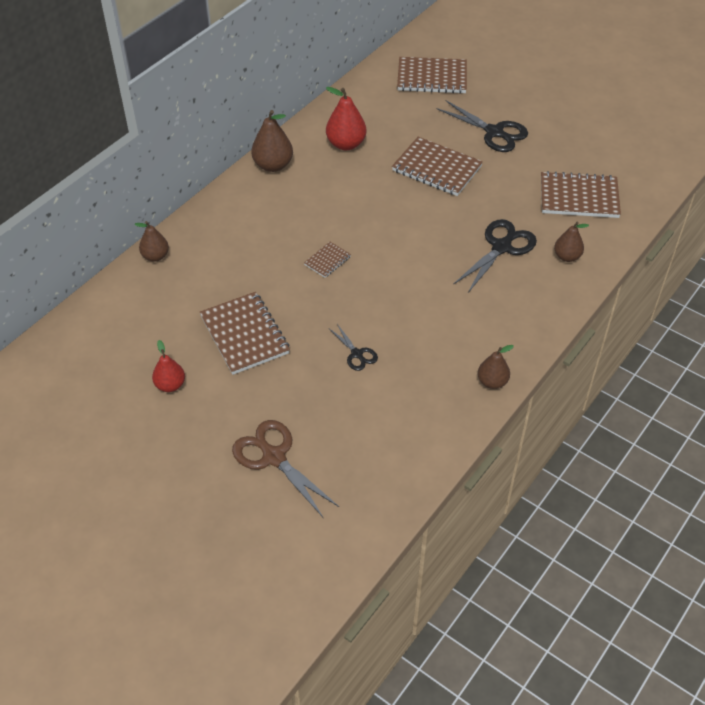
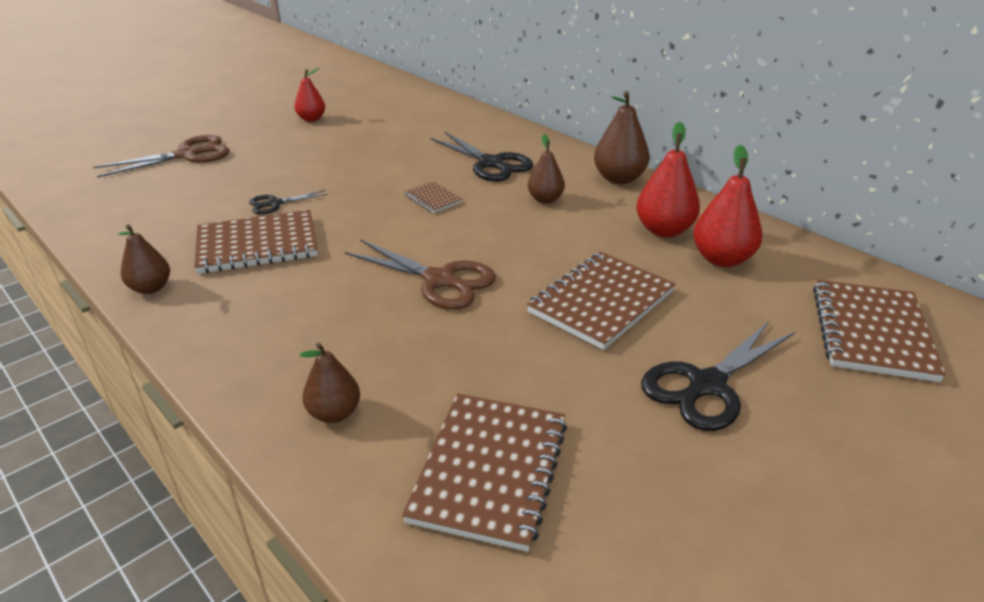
camera: 100 degrees right, 15 degrees down
(155, 256) = (481, 117): brown pear -> brown pear (545, 199)
(244, 335) = (348, 150): brown notebook -> brown notebook (257, 245)
(375, 122) = (722, 259): none -> red pear
(436, 238) = (439, 280): none -> brown scissors
(501, 247) = (393, 339): black scissors -> black scissors (490, 163)

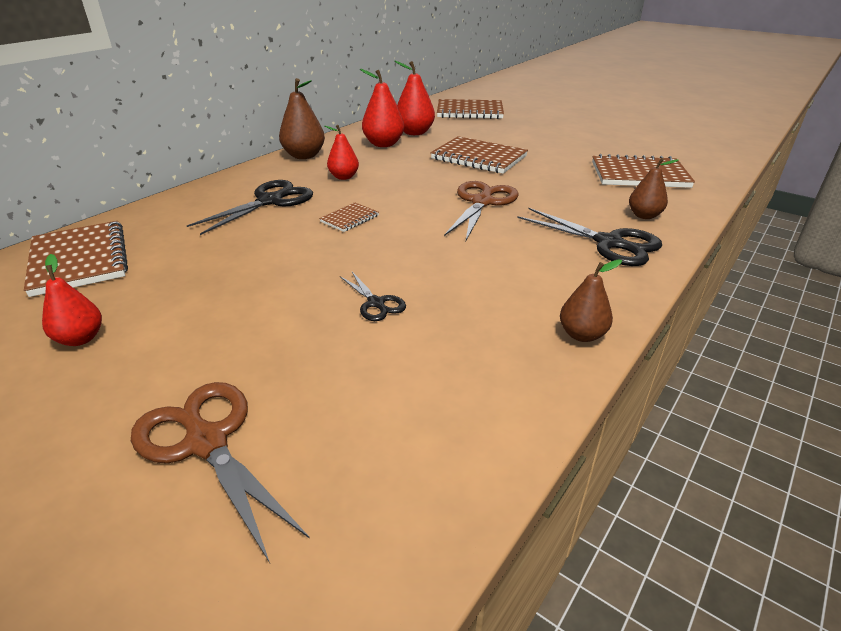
camera: 100 degrees left, 0 degrees up
(257, 245) = (470, 292): brown notebook -> brown notebook (79, 260)
(545, 199) = (344, 177): brown pear -> red pear
(707, 385) = (535, 138): black scissors -> black scissors (609, 243)

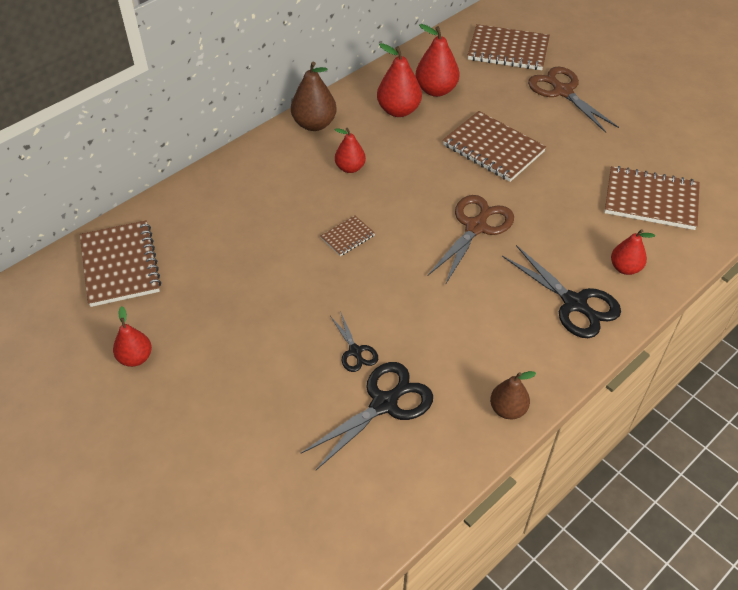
camera: 10 degrees right, 15 degrees up
(207, 442) = (228, 465): brown scissors -> brown scissors (562, 91)
(270, 201) = (277, 200): black scissors -> black scissors (384, 404)
(644, 215) = (625, 268): brown pear -> red pear

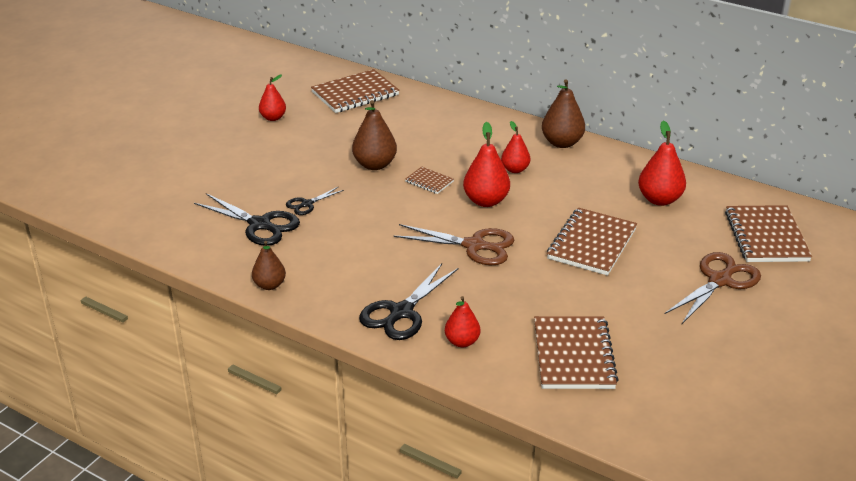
camera: 75 degrees right, 15 degrees down
(294, 276) = (374, 165): none -> brown pear
(398, 110) = (612, 183): red pear -> red pear (486, 201)

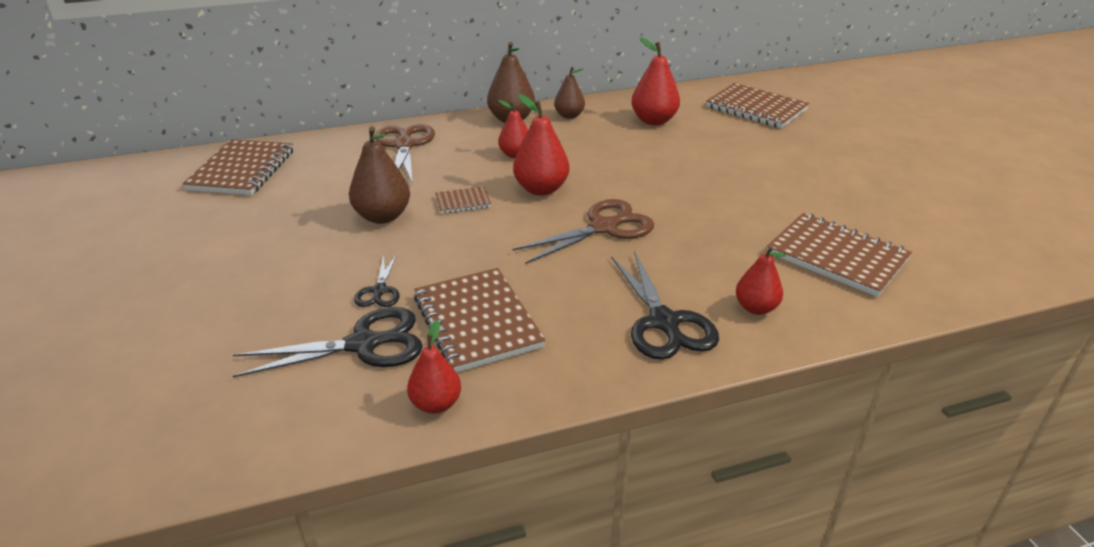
camera: 50 degrees left, 0 degrees up
(269, 285) = (495, 396): brown pear -> brown pear (569, 116)
(273, 118) = (179, 235): red pear -> red pear (436, 404)
(591, 244) = (677, 173): brown notebook -> brown notebook (477, 322)
(720, 280) = (794, 148): brown scissors -> brown scissors (404, 145)

